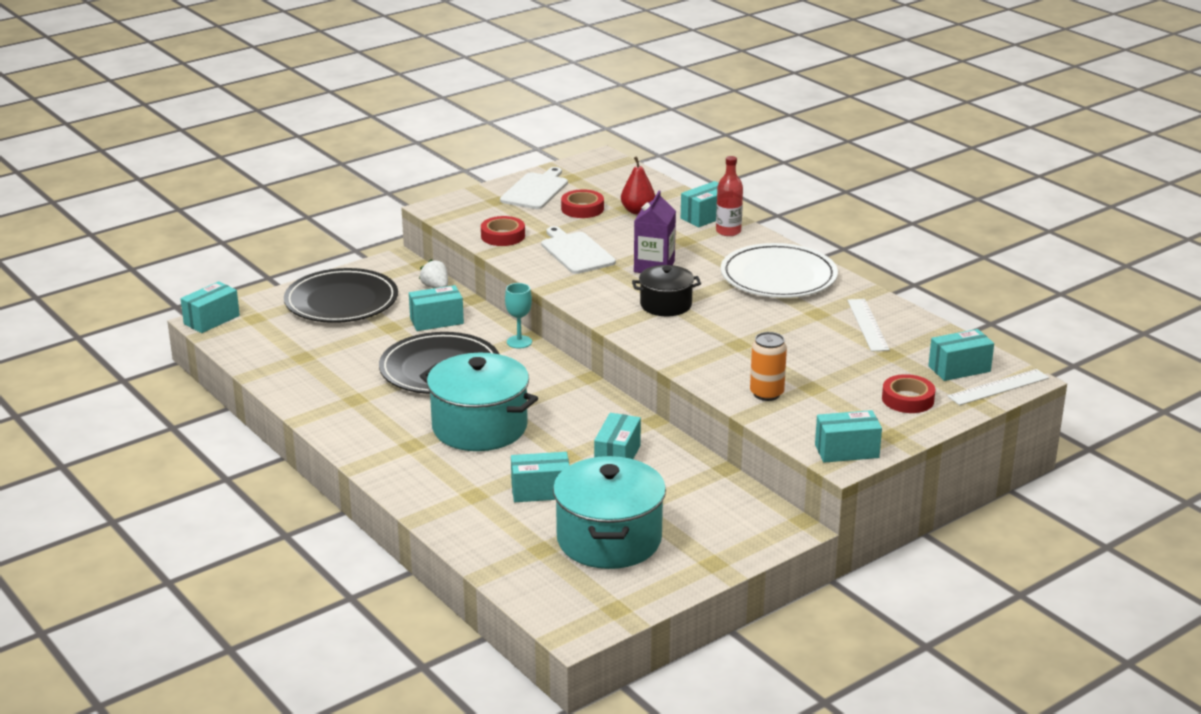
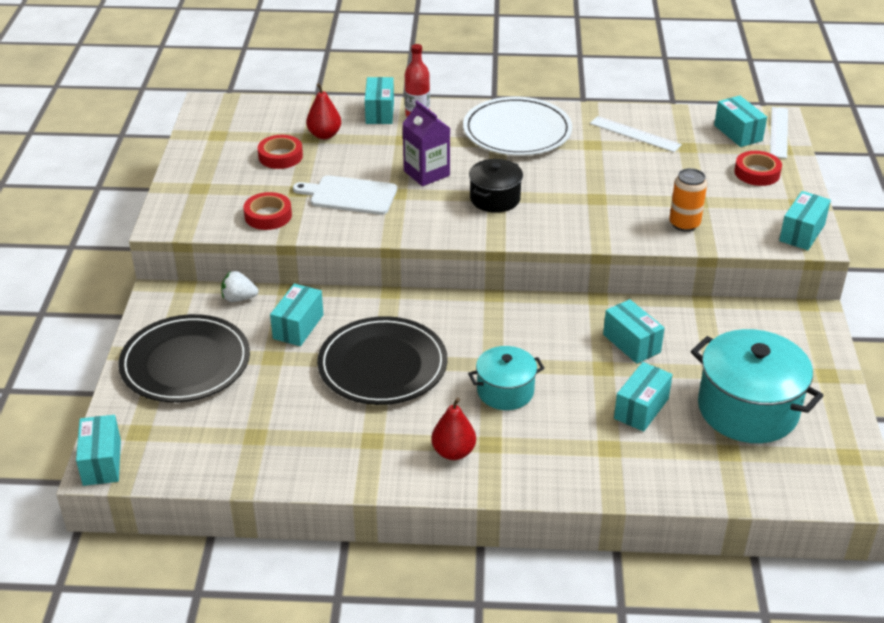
camera: 50 degrees left, 10 degrees up
(384, 434) = (453, 452): none -> red pear
(479, 427) = (505, 391): turquoise pot -> turquoise pot, size x0.58
(519, 342) = (393, 301): turquoise goblet -> none
(535, 190) = (212, 161): white cutting board -> none
(959, 369) = (738, 133): turquoise box -> turquoise box turned 45 degrees counterclockwise

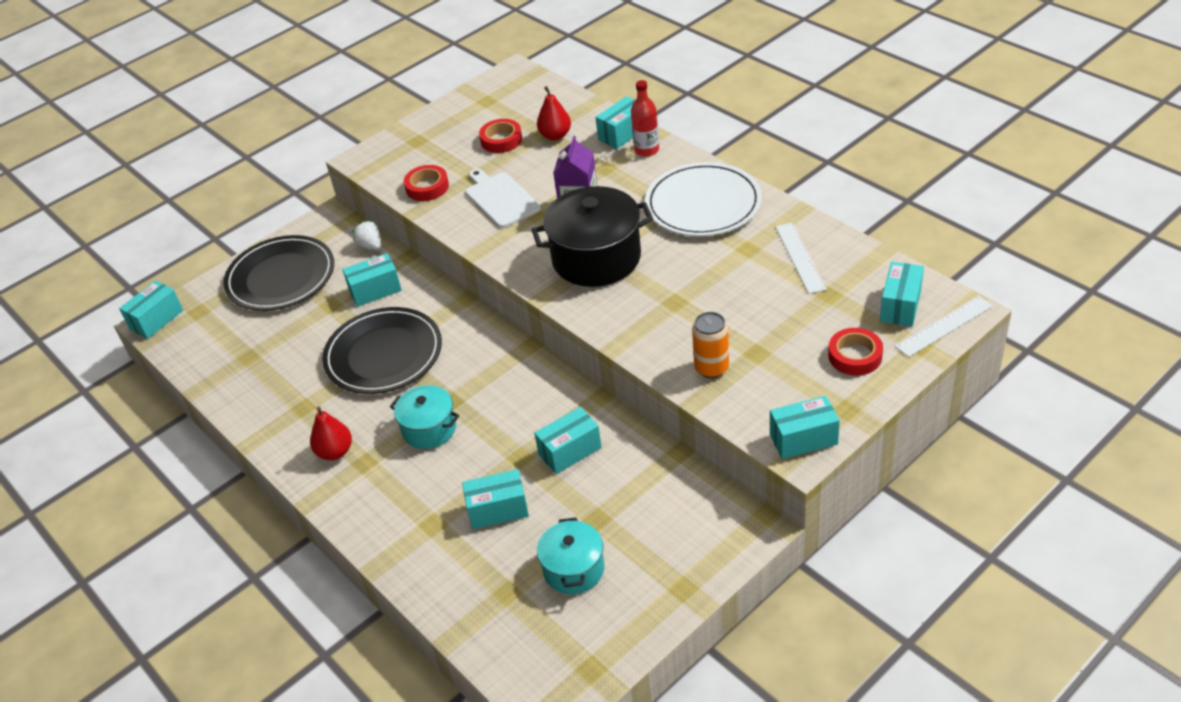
camera: 50 degrees right, 5 degrees up
(495, 199) = (596, 258): black pot -> black pot, size x1.73
(631, 343) = (570, 451): turquoise box -> turquoise box turned 45 degrees clockwise
(748, 409) = (573, 569): turquoise pot -> turquoise pot, size x0.58

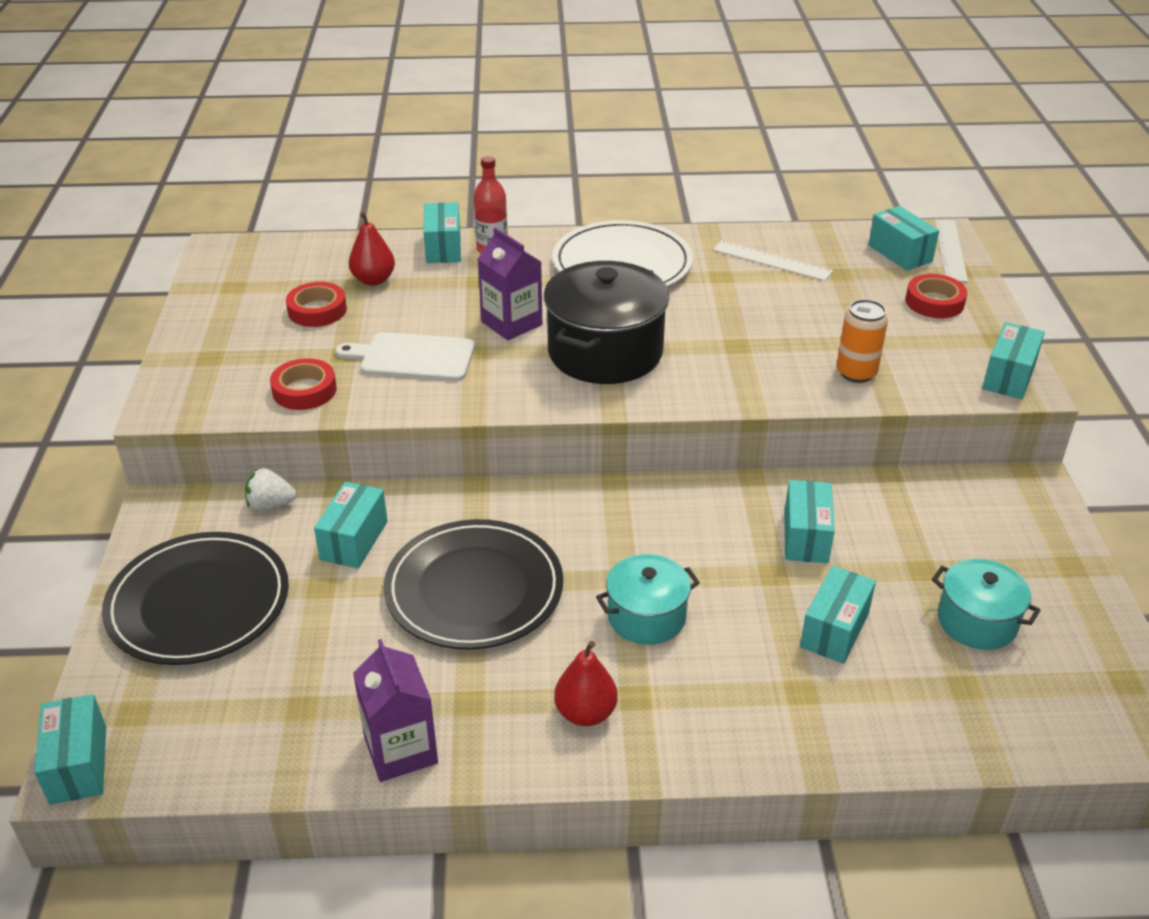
camera: 55 degrees left, 5 degrees down
(252, 406) = (400, 750): none -> purple carton

